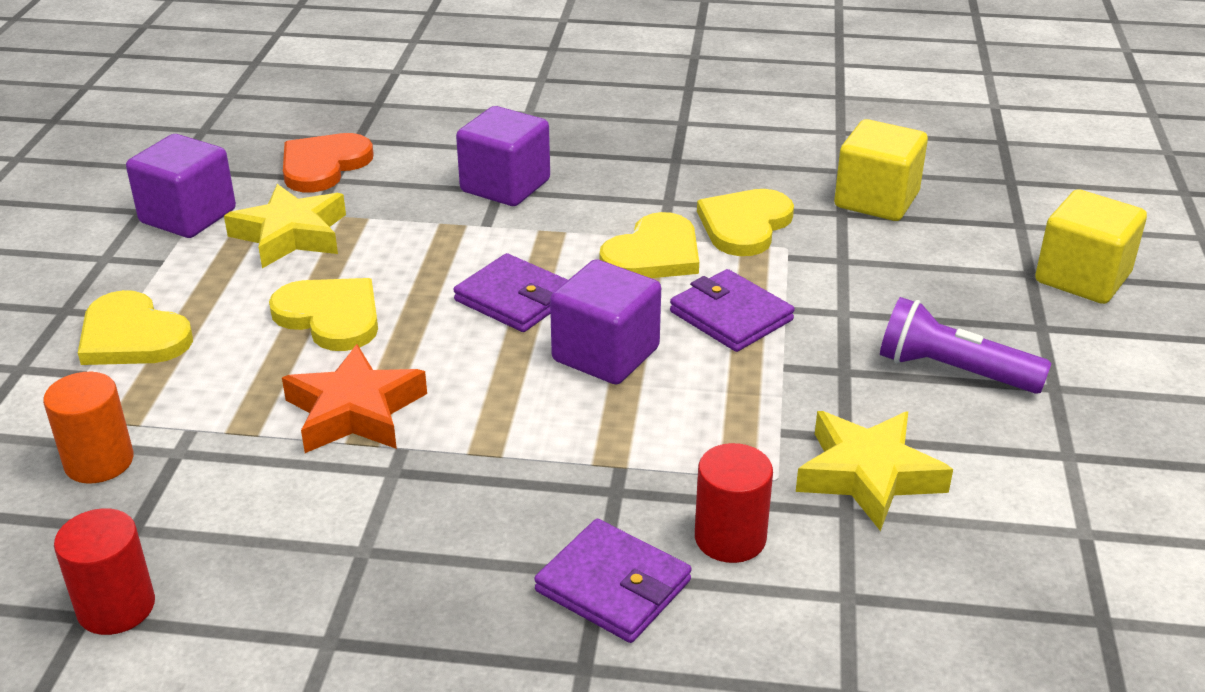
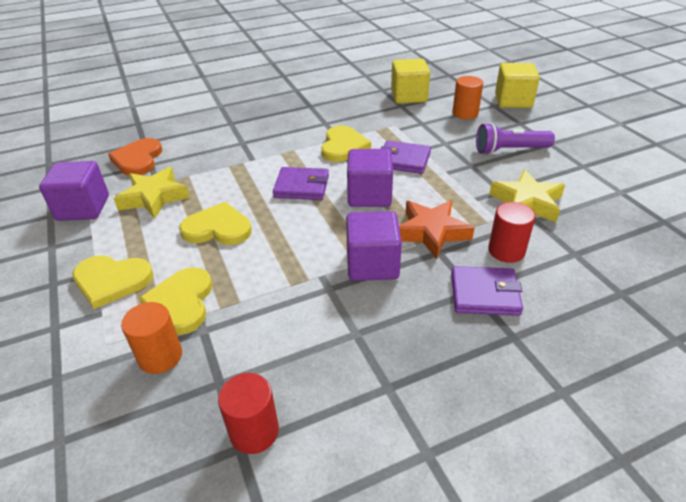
camera: 30 degrees left, 5 degrees up
(354, 411) = (279, 268): orange star -> orange star (431, 232)
(505, 186) = (243, 140): purple cube -> purple cube (372, 264)
(745, 225) = (368, 122): yellow heart -> yellow heart (181, 302)
(949, 270) = (465, 113): none -> orange cylinder

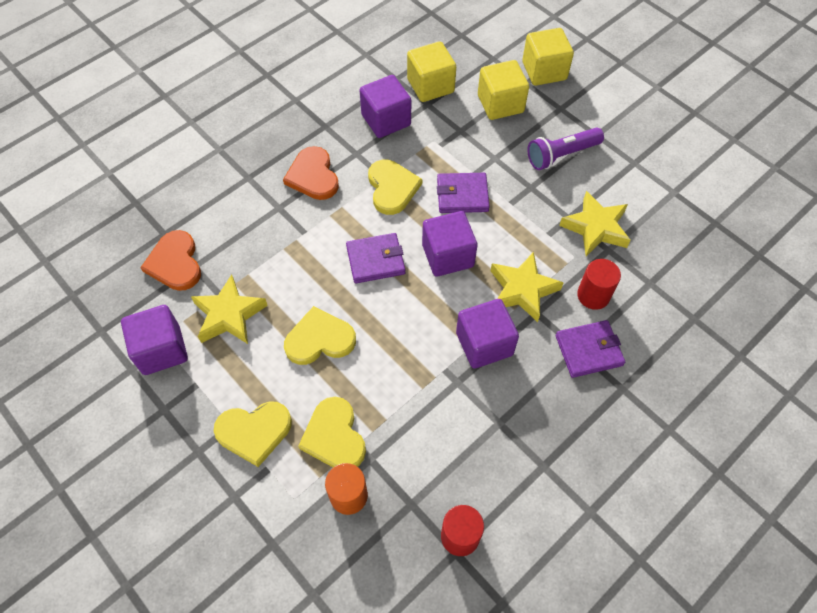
camera: 20 degrees left, 20 degrees up
(282, 130) = (313, 176): none -> orange heart
(361, 109) = (386, 120): none -> purple cube
(431, 232) = (522, 290): orange star -> yellow star
(465, 113) = (500, 104): orange cylinder -> yellow cube

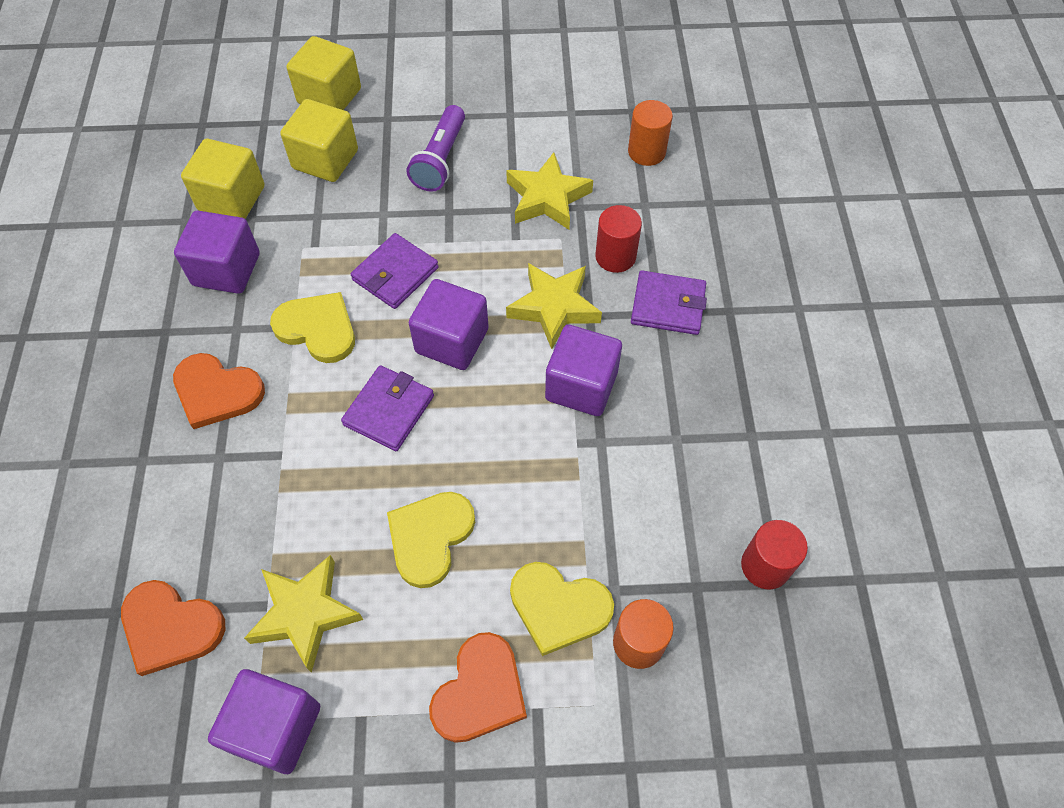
camera: 50 degrees left, 0 degrees up
(254, 432) = (480, 691): yellow heart -> orange heart
(588, 350) = (668, 305): purple wallet -> purple wallet turned 75 degrees clockwise
(692, 254) = (646, 152): none -> orange cylinder

